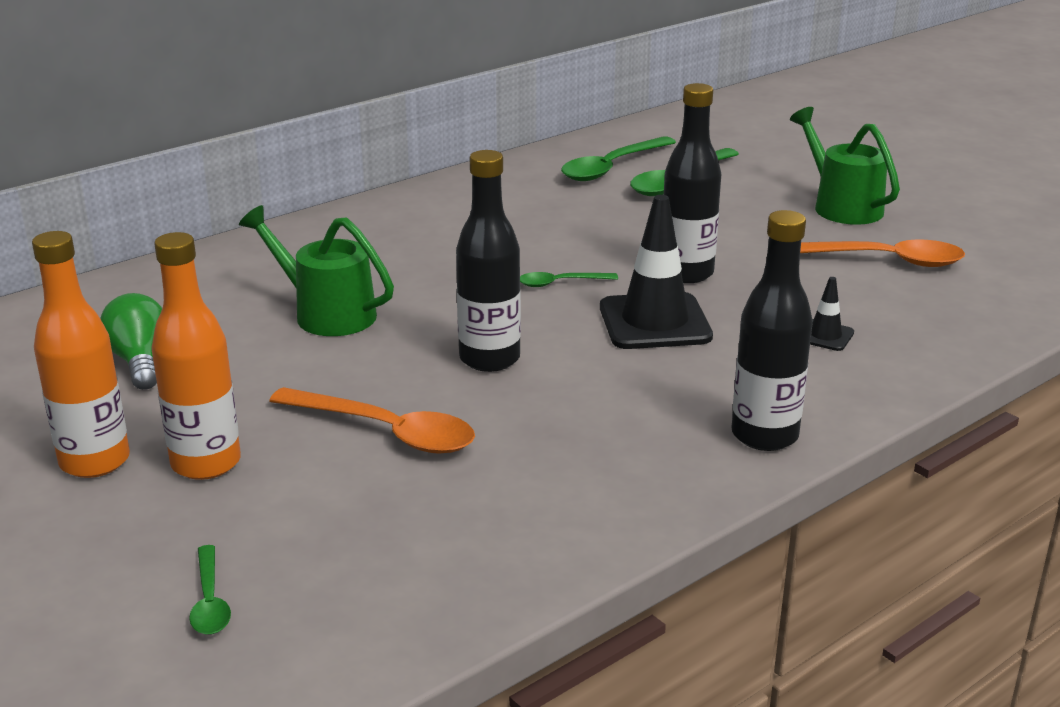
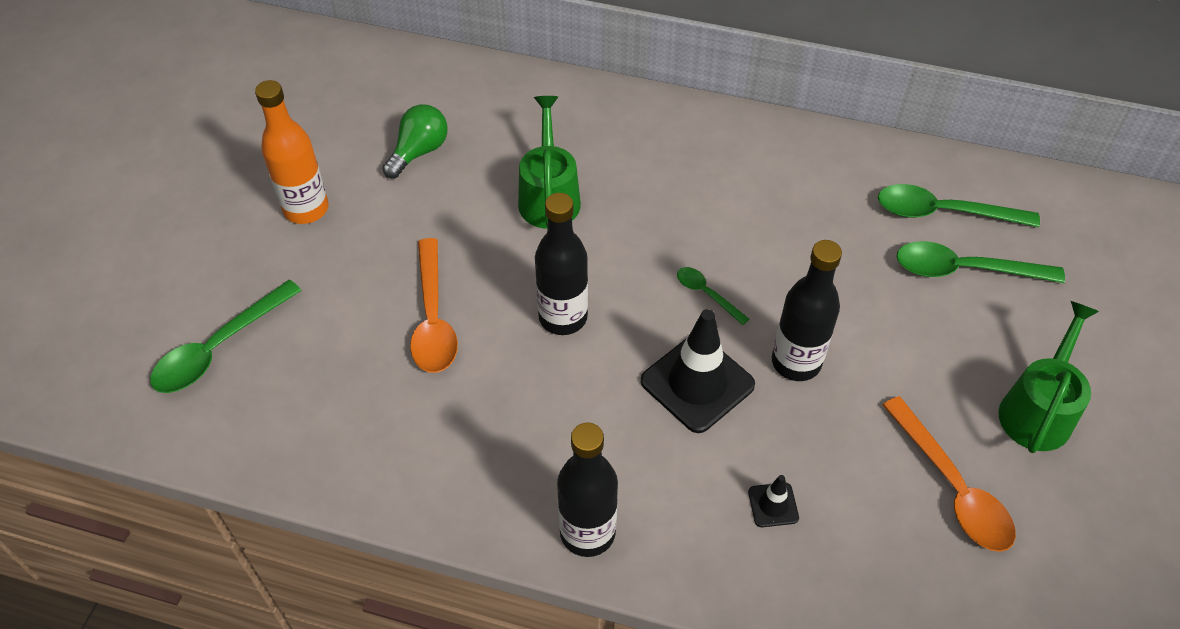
camera: 55 degrees right, 25 degrees up
(206, 463) = (339, 257): orange bottle -> none
(209, 601) = (219, 348): green spoon -> green spoon, size x1.90

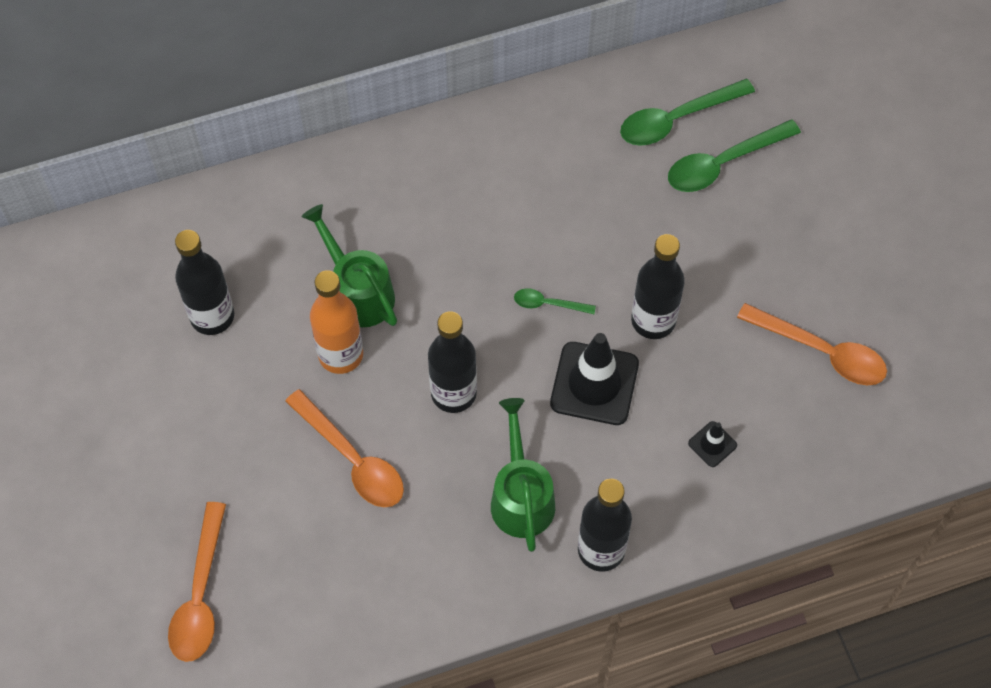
camera: 35 degrees left, 10 degrees up
(219, 348) = (200, 595): green spoon -> orange spoon
(306, 209) = (161, 430): orange bottle -> orange bottle (340, 355)
(419, 152) = (212, 316): green light bulb -> black bottle
(1038, 409) = (841, 252): green watering can -> green watering can (521, 495)

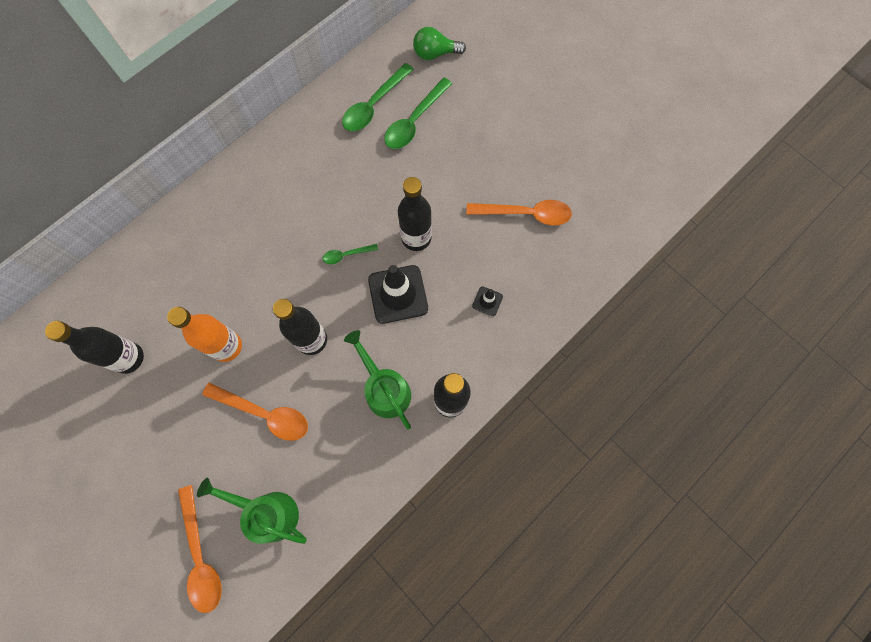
camera: 25 degrees left, 10 degrees up
(357, 291) = (220, 299): green watering can -> green watering can (267, 512)
(796, 81) = (435, 54): none -> green light bulb

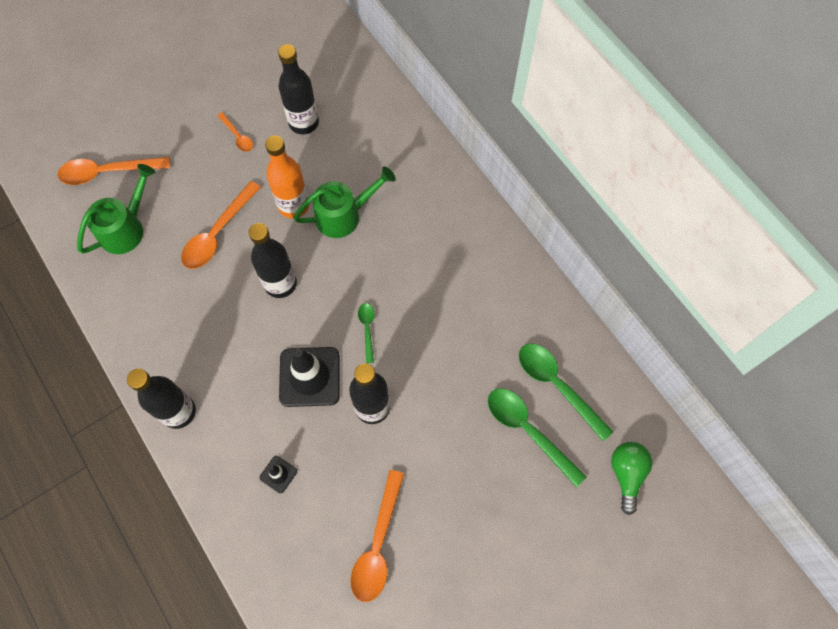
camera: 100 degrees right, 5 degrees down
(148, 423) = (237, 136): none -> orange spoon
(384, 388) = (211, 347): green watering can -> green watering can (344, 215)

